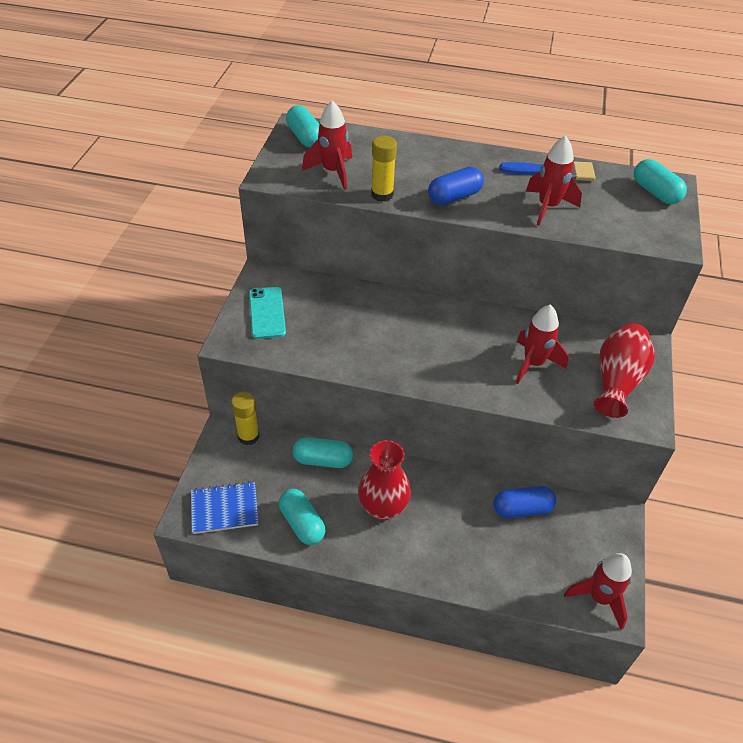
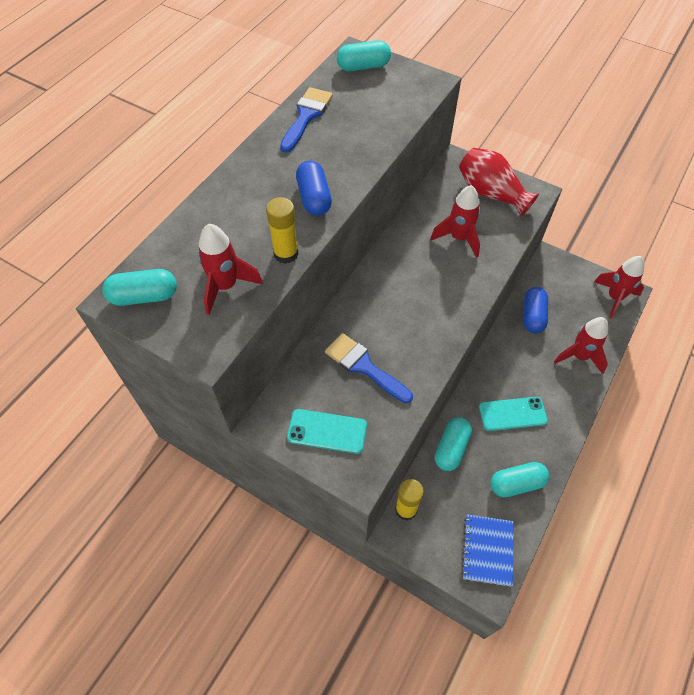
camera: 70 degrees left, 10 degrees up
(341, 322) = (364, 366): none -> blue brush
(383, 508) = (512, 414): red vase -> turquoise phone
(548, 207) = (356, 138): red rocket -> red rocket (579, 356)

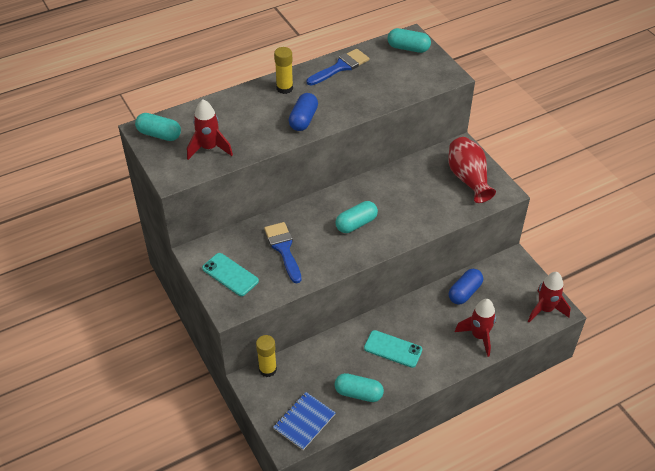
camera: 30 degrees right, 10 degrees down
(286, 254) = (259, 145): yellow glue stick -> yellow glue stick (284, 88)
(451, 448) = (329, 348): turquoise capsule -> turquoise capsule (356, 224)
(459, 238) = (417, 198): red rocket -> none

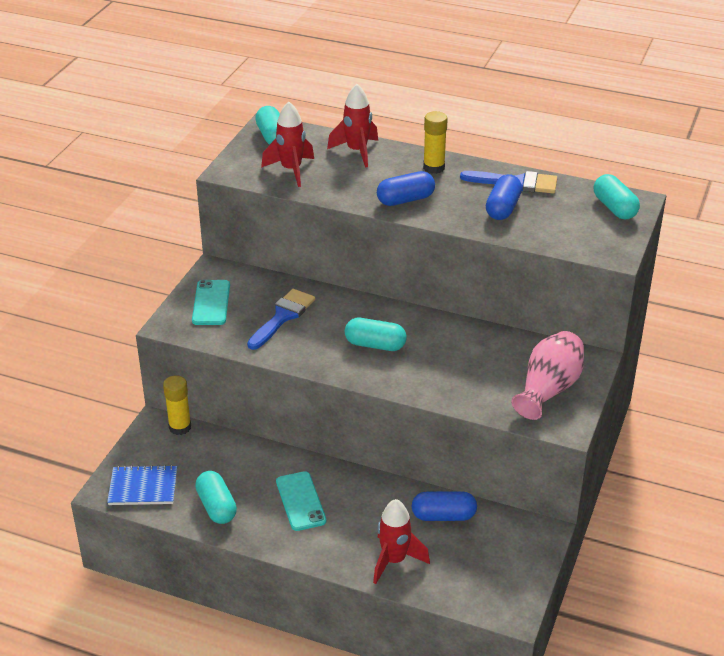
camera: 50 degrees right, 10 degrees down
(359, 87) = (502, 208): none -> blue capsule
(468, 178) = (548, 389): red vase -> pink vase
(545, 309) = (499, 598): red rocket -> red rocket (357, 151)

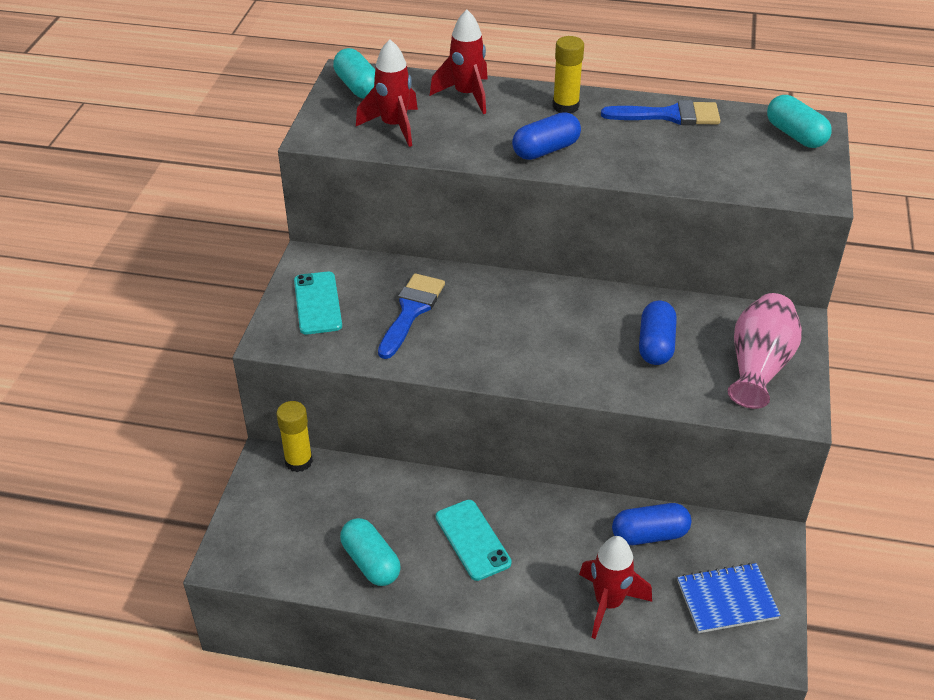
camera: 10 degrees left, 5 degrees up
(143, 487) = (272, 549): blue notebook -> blue notebook (727, 599)
(375, 345) = (534, 334): turquoise capsule -> none
(502, 208) = (665, 149): blue capsule -> blue capsule (655, 345)

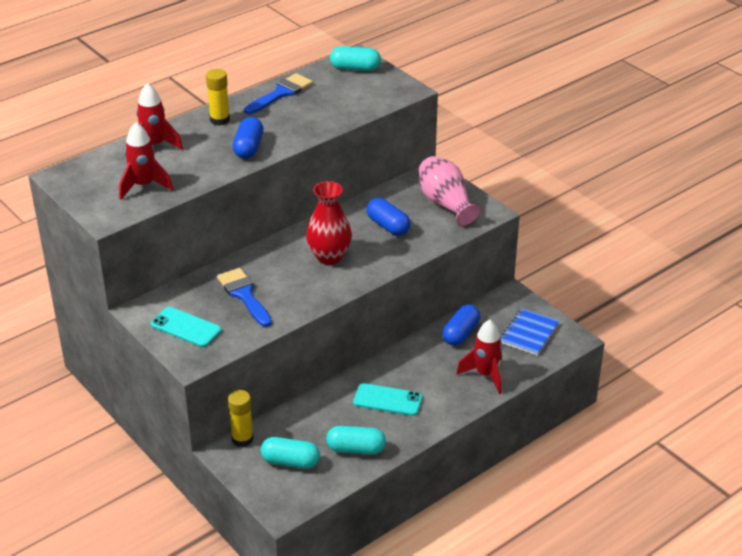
camera: 50 degrees left, 5 degrees down
(358, 87) = (80, 179): turquoise capsule -> turquoise capsule (290, 461)
(546, 333) = (329, 257): none -> red vase

